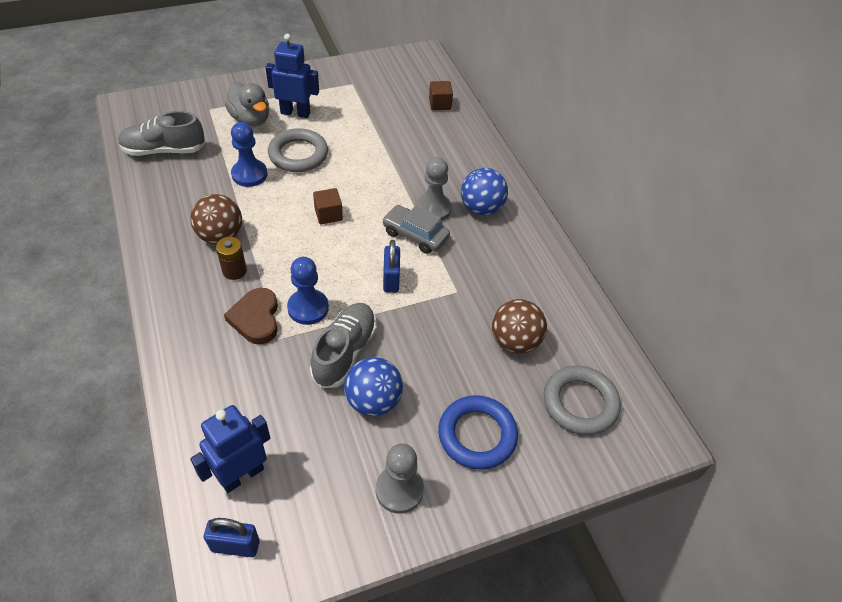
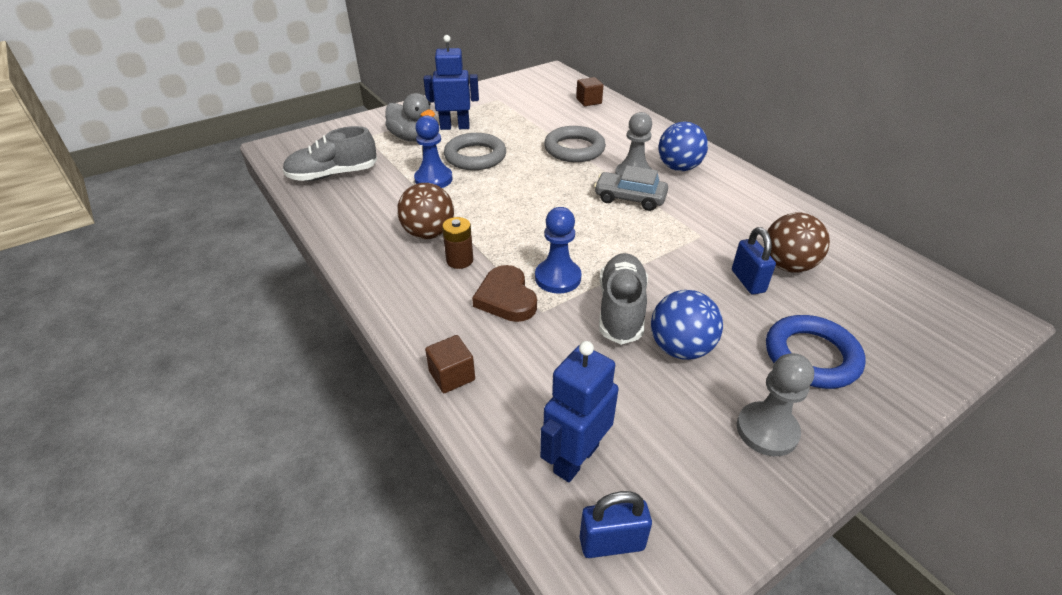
camera: 10 degrees left, 10 degrees down
(328, 214) = (533, 197): brown cube -> brown cube (452, 375)
(391, 279) = (629, 238): blue padlock -> blue padlock (748, 281)
(580, 403) = (891, 305): grey ring -> grey ring (574, 149)

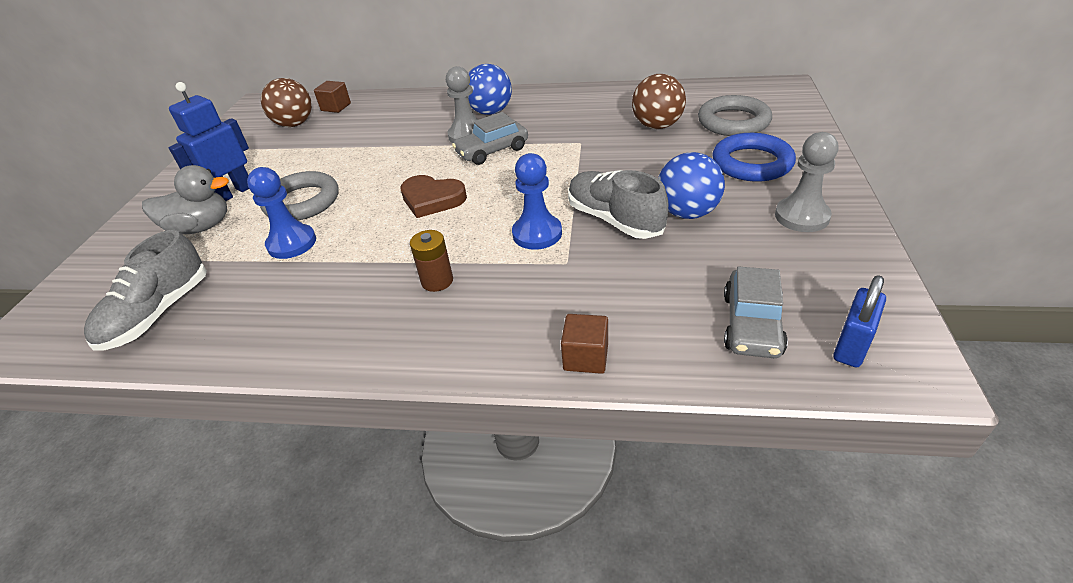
camera: 45 degrees left, 0 degrees up
(429, 233) = (369, 284): brown ball -> brown ball (294, 124)
(506, 298) = (525, 275): brown heart -> brown heart (432, 199)
(574, 149) = (386, 145): grey ring -> grey ring (733, 122)
(575, 458) = (752, 324): blue robot -> grey car
(748, 281) = (653, 149): blue padlock -> none

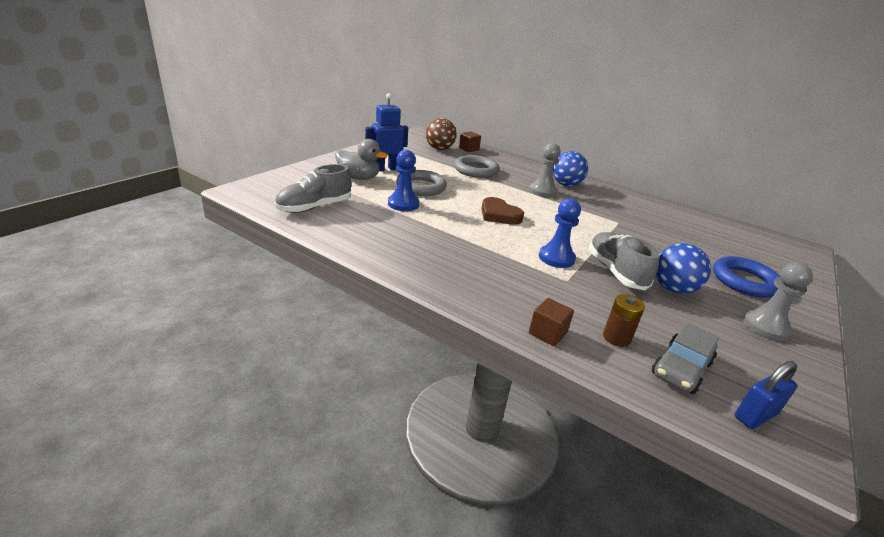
camera: 20 degrees right, 10 degrees down
(437, 281) = (476, 255): brown battery -> brown battery (616, 337)
(492, 151) = (554, 205): grey car -> none
(657, 126) = (682, 233): brown ball -> none
(733, 122) = (745, 252): grey ring -> grey ring (476, 170)

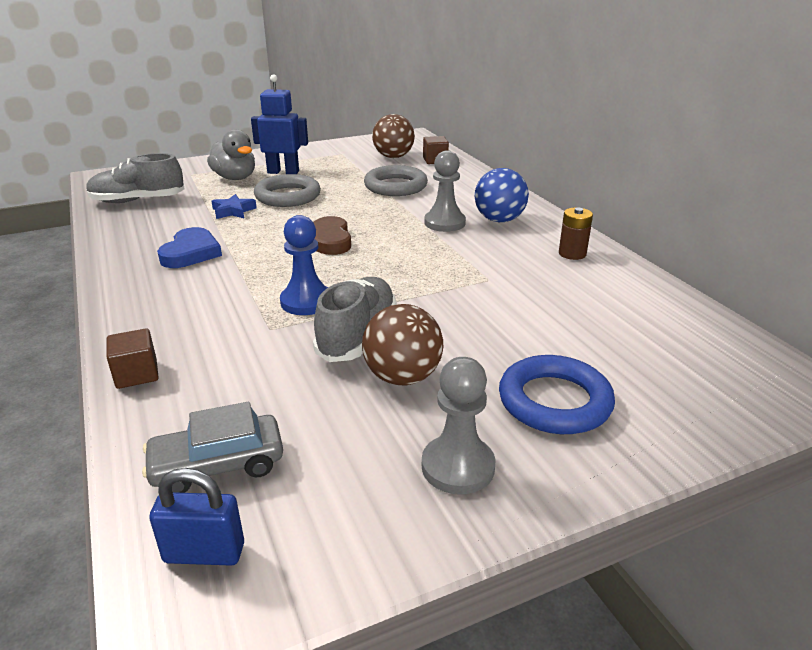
camera: 35 degrees right, 0 degrees up
(403, 204) = (233, 211): blue pawn -> blue star
(430, 241) = (191, 253): none -> blue heart
(616, 337) = (206, 405): brown battery -> brown battery (572, 254)
(673, 289) = (402, 377): blue ball -> brown ball

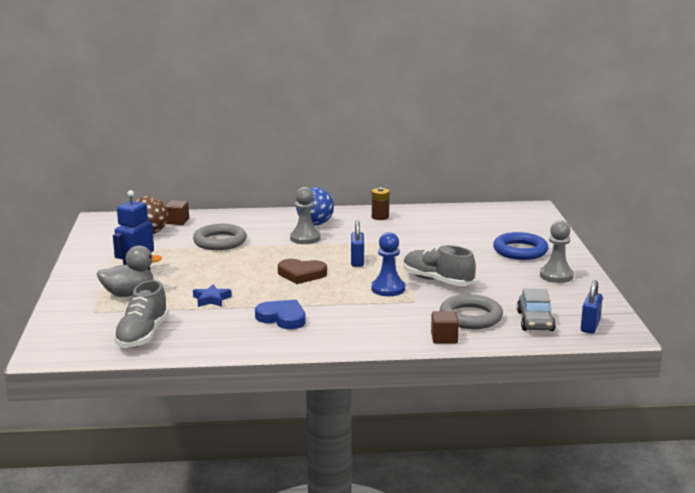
camera: 70 degrees left, 10 degrees down
(288, 196) = (199, 278): grey ring -> grey ring (470, 317)
(391, 265) = (357, 261): none -> blue padlock
(402, 377) = (484, 276): brown ball -> none

